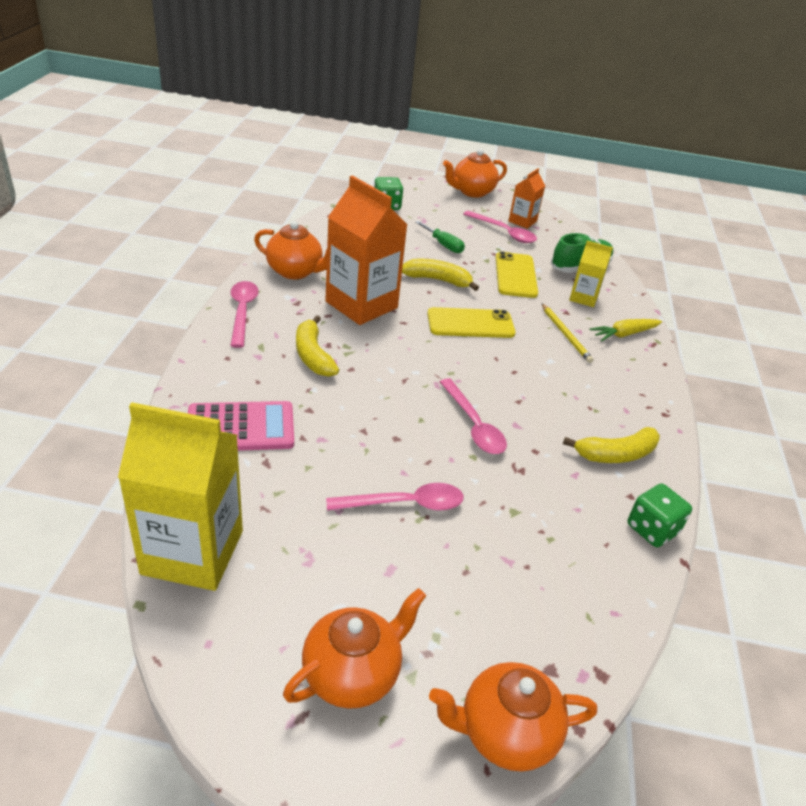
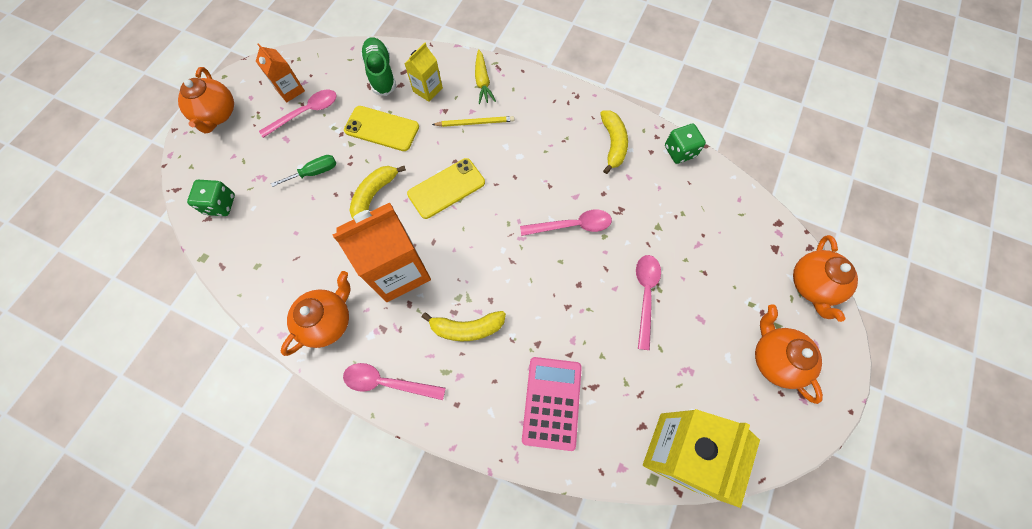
camera: 70 degrees left, 30 degrees up
(470, 324) = (446, 188): yellow phone -> yellow phone turned 45 degrees clockwise

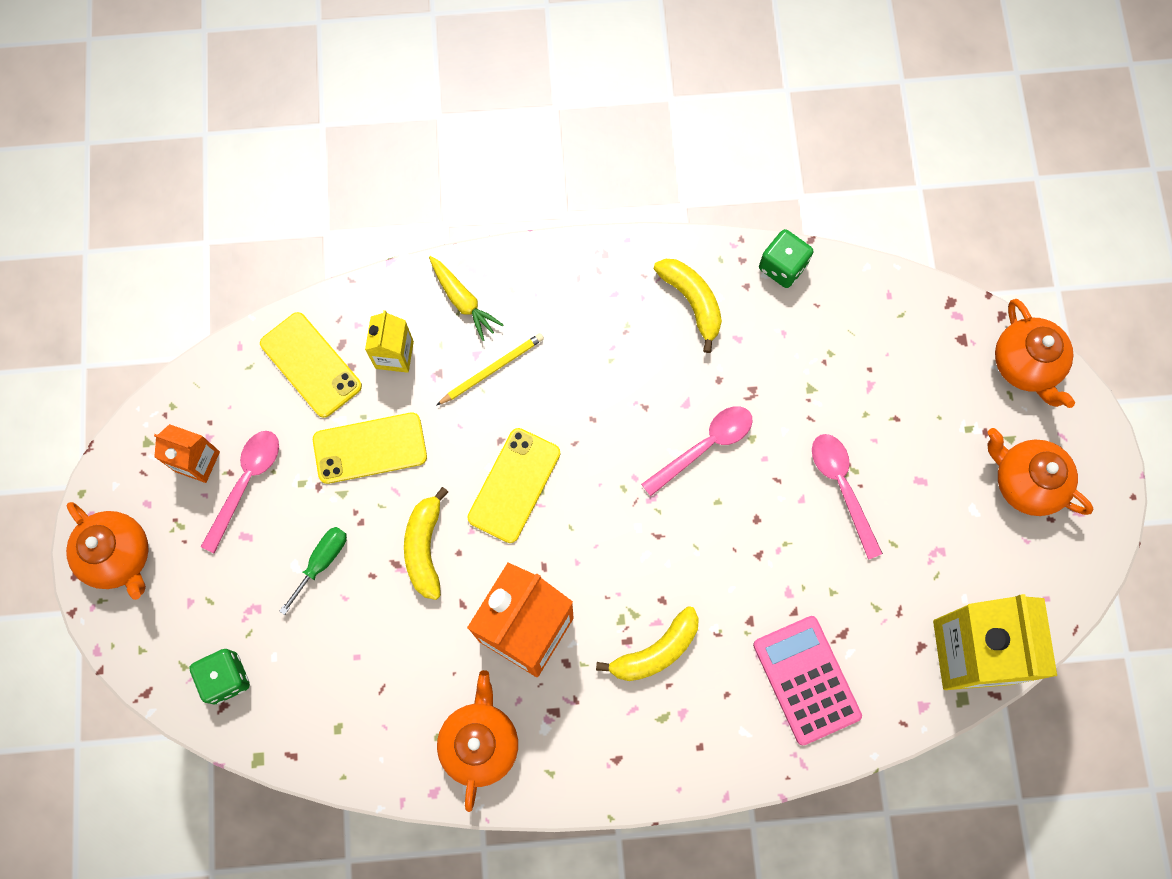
camera: 30 degrees left, 5 degrees up
(381, 73) = (310, 365): green shoe -> yellow phone
(387, 382) = (603, 770): pink spoon -> none

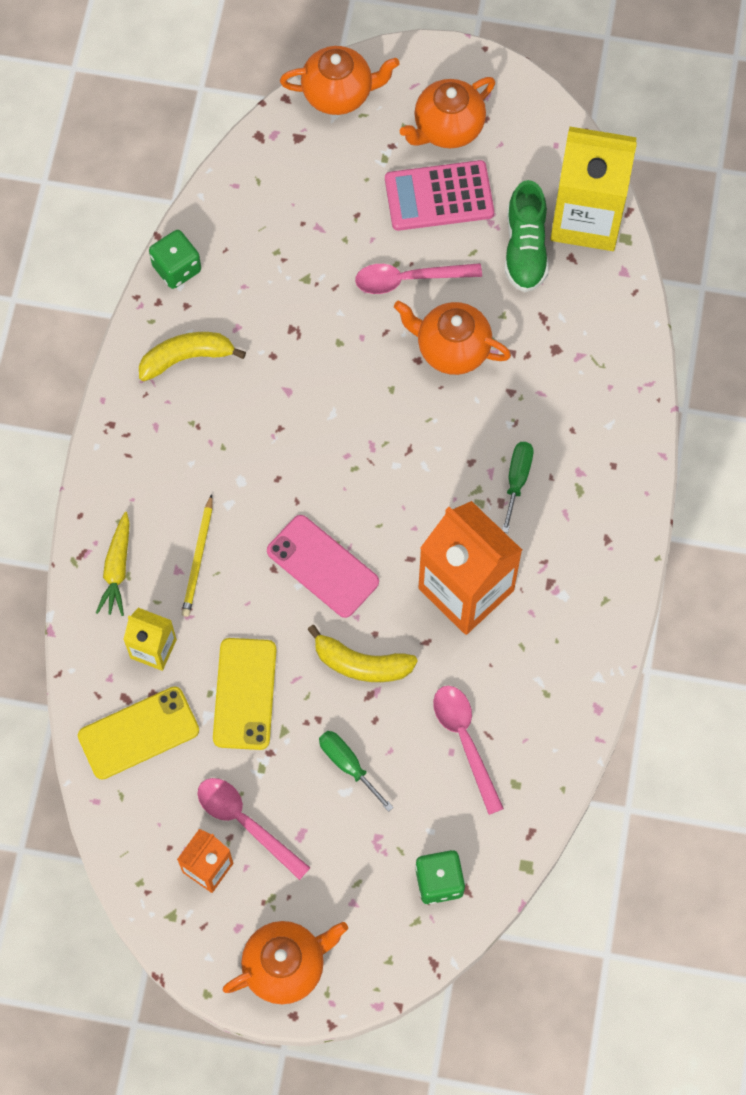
camera: 75 degrees left, 5 degrees down
(463, 301) = (117, 569): yellow carrot -> yellow carrot turned 120 degrees clockwise
(480, 742) = (561, 656): orange teapot -> orange teapot (451, 349)
(492, 369) = (198, 558): yellow pencil -> yellow pencil turned 150 degrees counterclockwise
(514, 485) = (322, 566): yellow phone -> pink phone
(656, 651) = (517, 480): yellow banana -> green screwdriver
(704, 446) = (334, 386): pink spoon -> pink spoon (465, 741)
(806, 680) = (576, 359): pink calculator -> pink calculator (439, 196)
(915, 596) = (525, 249): none -> green shoe

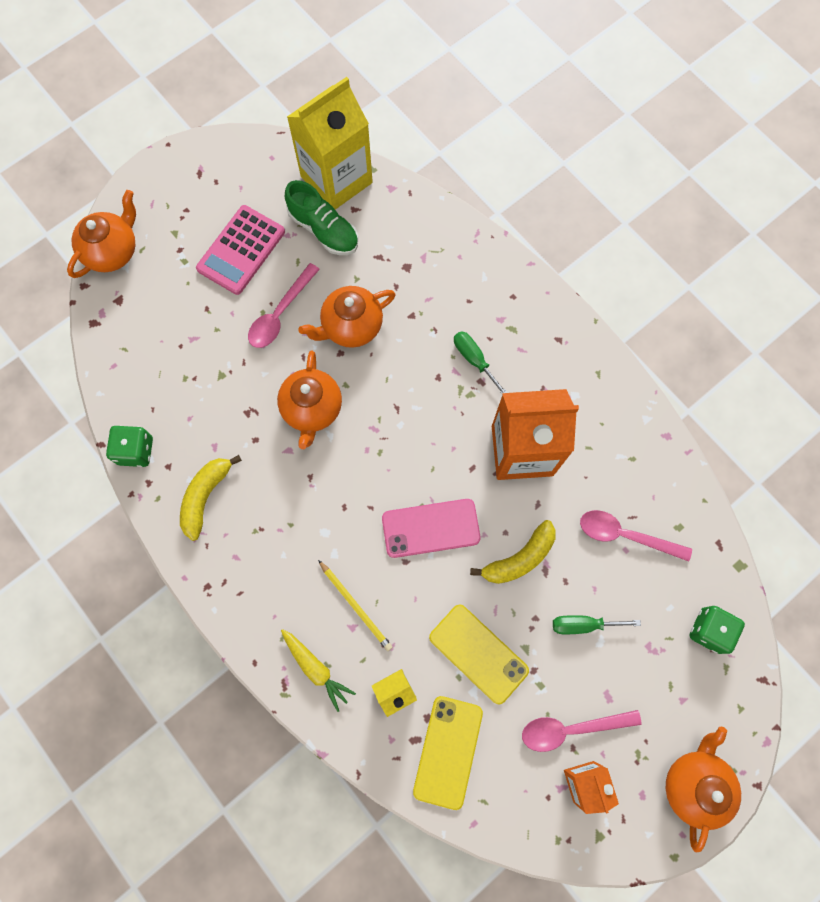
camera: 50 degrees left, 5 degrees up
(447, 128) = (200, 208): orange teapot -> orange teapot (312, 409)

